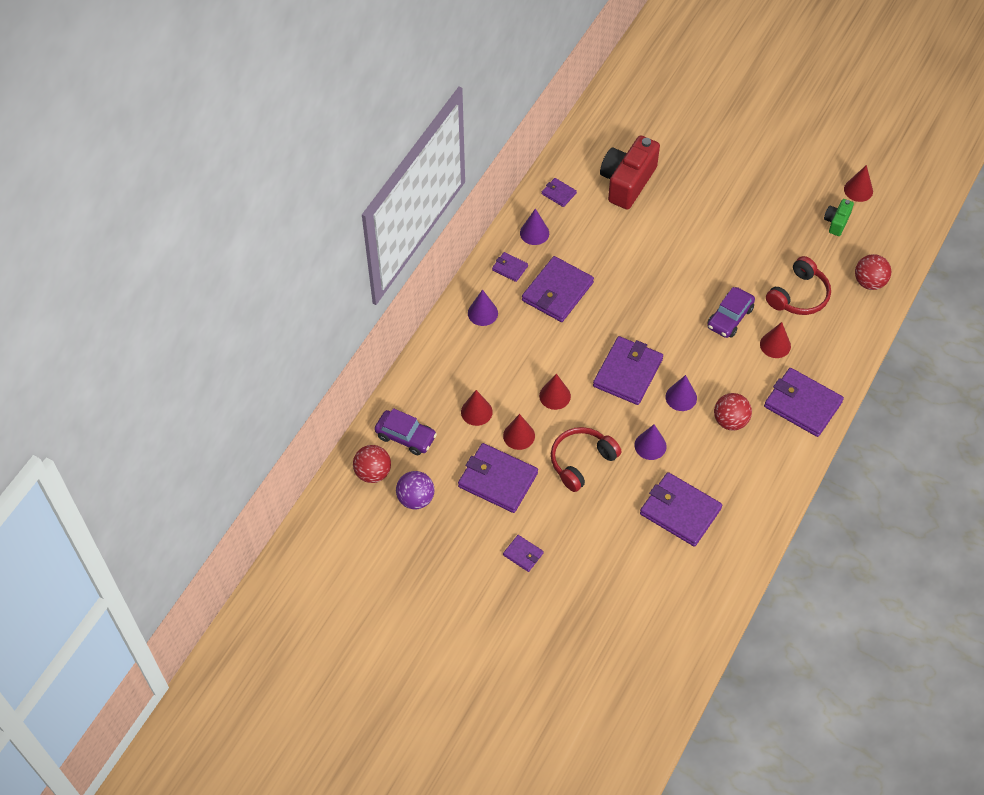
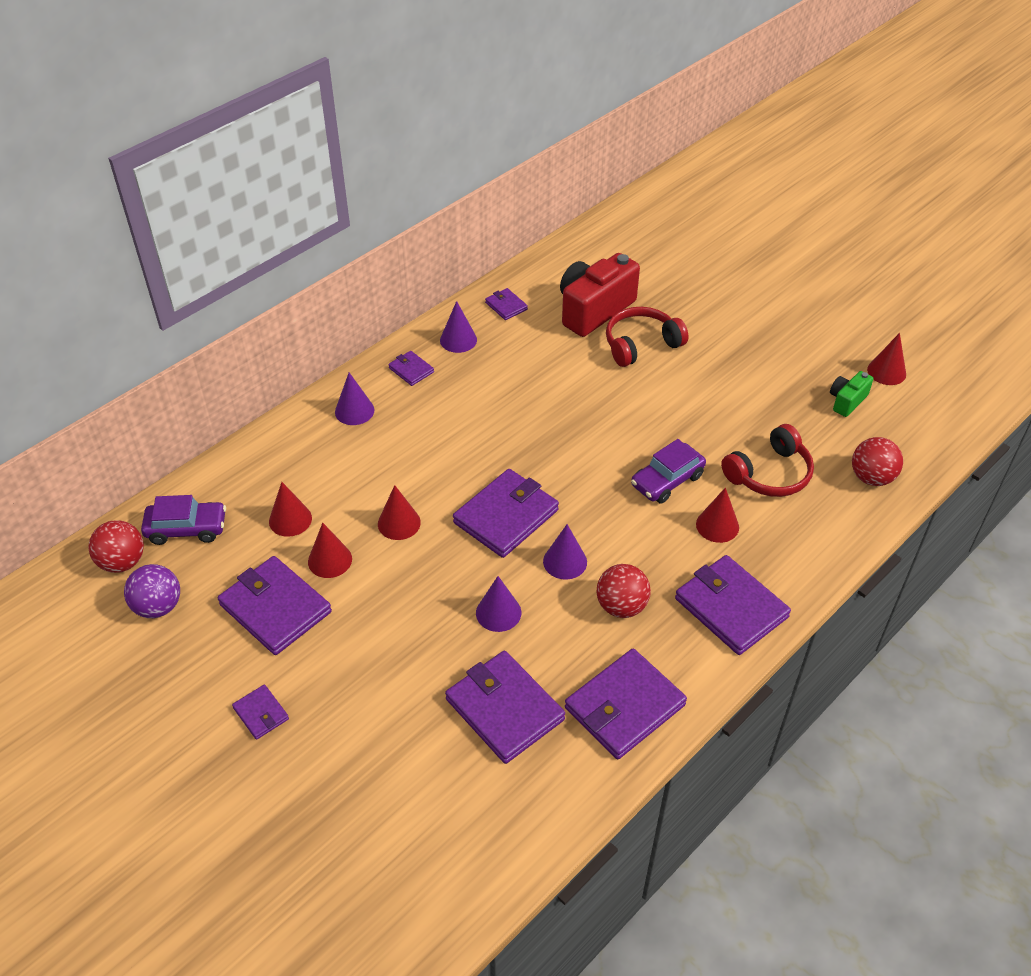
camera: 15 degrees right, 10 degrees down
(405, 436) = (187, 529): purple car -> purple car turned 45 degrees counterclockwise
(557, 292) = (457, 406): purple wallet -> purple wallet (625, 706)
(581, 461) = (397, 611): red headphones -> red headphones (641, 344)

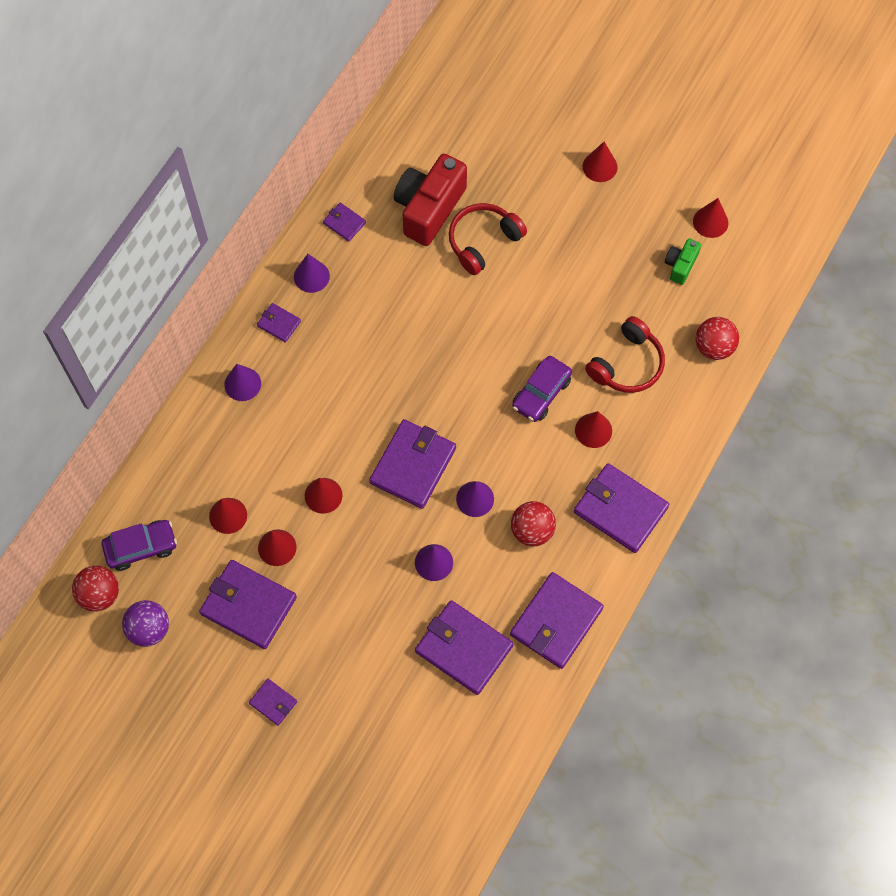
camera: 15 degrees left, 20 degrees up
(777, 309) = (600, 166): none -> red cone

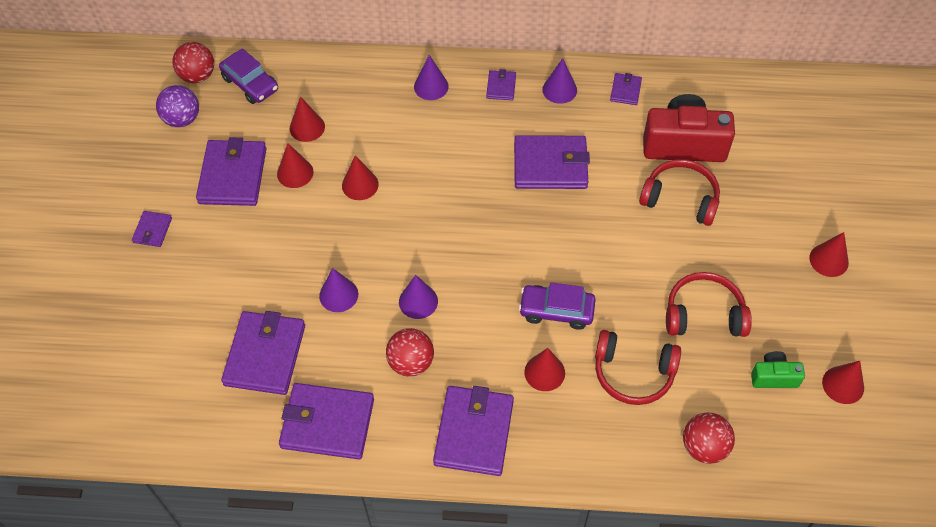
camera: 65 degrees right, 10 degrees down
(413, 465) = (424, 238): purple wallet -> purple wallet (550, 165)
(601, 284) = (704, 314): none -> red headphones

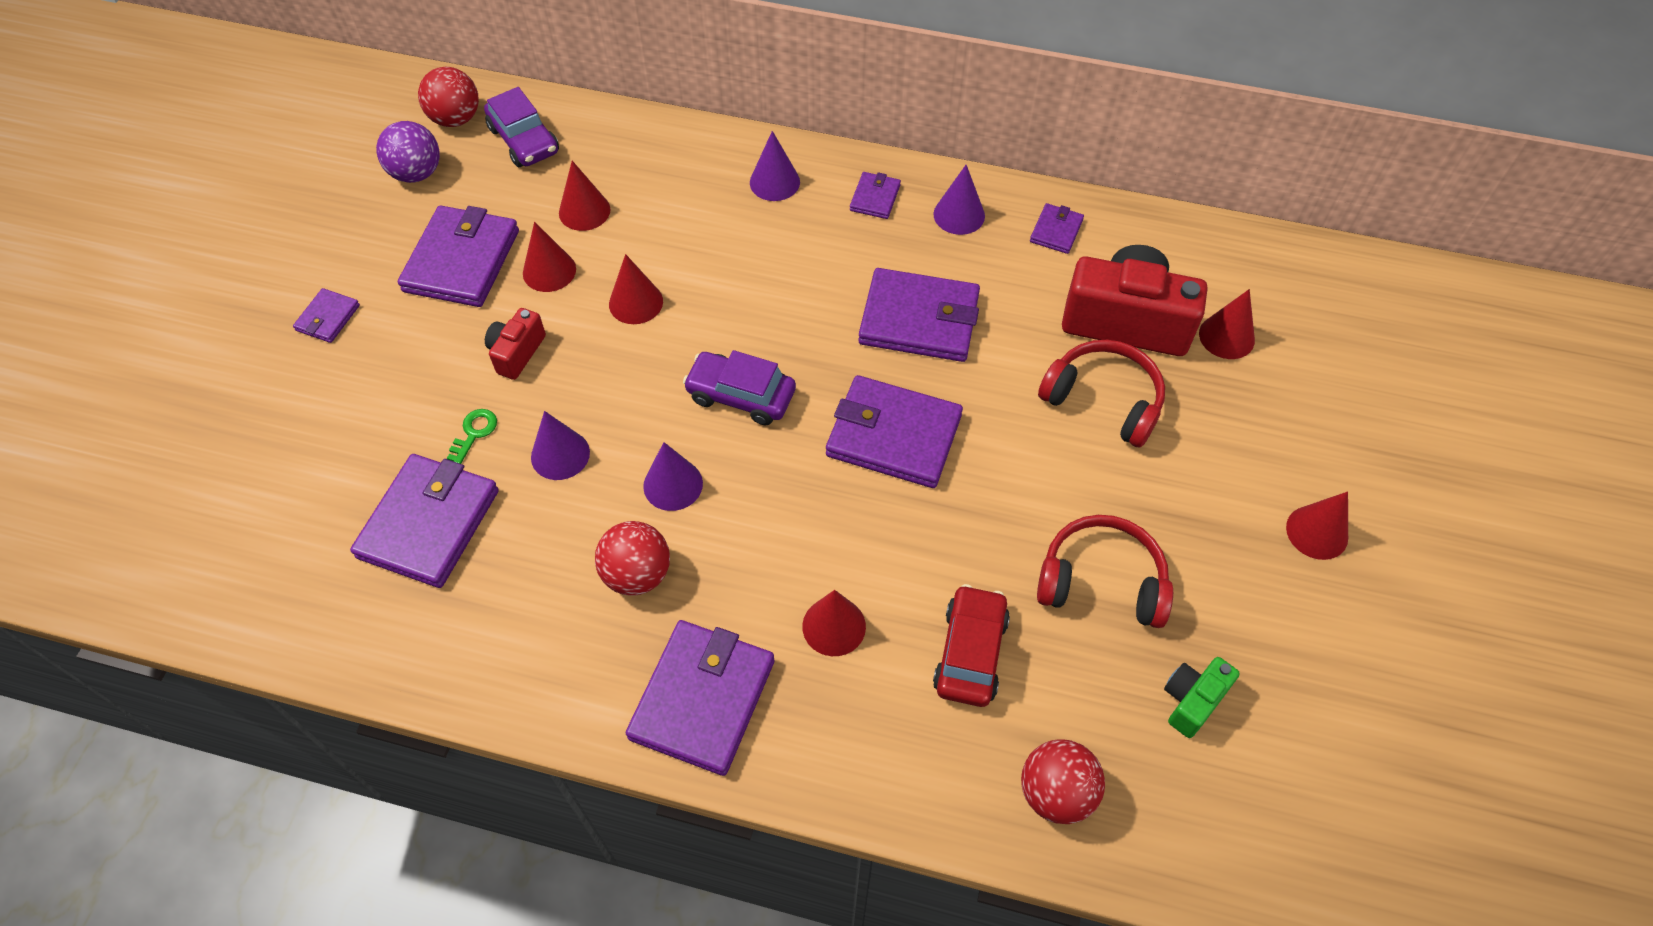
camera: 10 degrees right, 0 degrees up
(277, 290) = (474, 432): none -> green key
(289, 232) = (517, 353): none -> red camera
(327, 423) = (488, 643): purple wallet -> purple wallet (893, 436)
(556, 311) = (875, 535): purple car -> purple car (741, 395)
(633, 373) = (970, 653): red headphones -> red car
(774, 377) = (1192, 700): green camera -> green camera turned 60 degrees counterclockwise
(843, 385) = (1302, 734): red cone -> red cone (1226, 336)

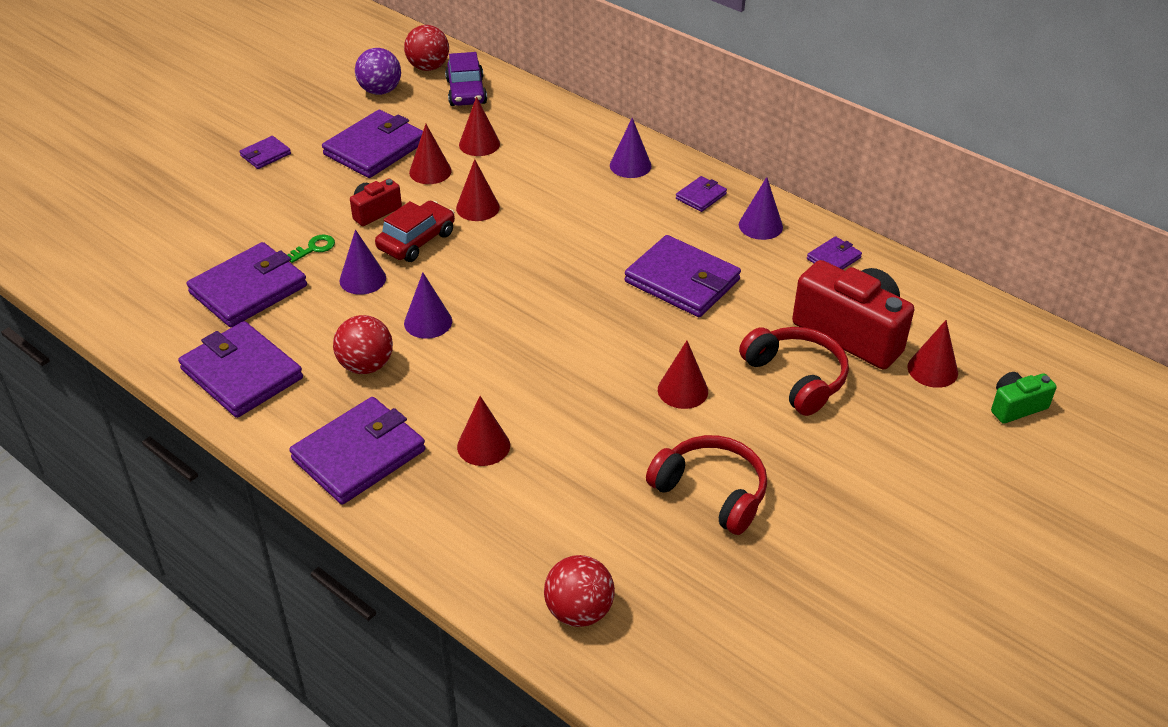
camera: 25 degrees right, 15 degrees down
(741, 395) = (514, 285): purple car -> none
(893, 436) = (611, 346): purple wallet -> purple wallet (241, 374)
(970, 653) = (575, 499): red car -> red car (416, 241)
(1192, 700) = (732, 595): green camera -> green camera (1016, 407)
(1317, 532) = (920, 524): red cone -> red cone (682, 390)

